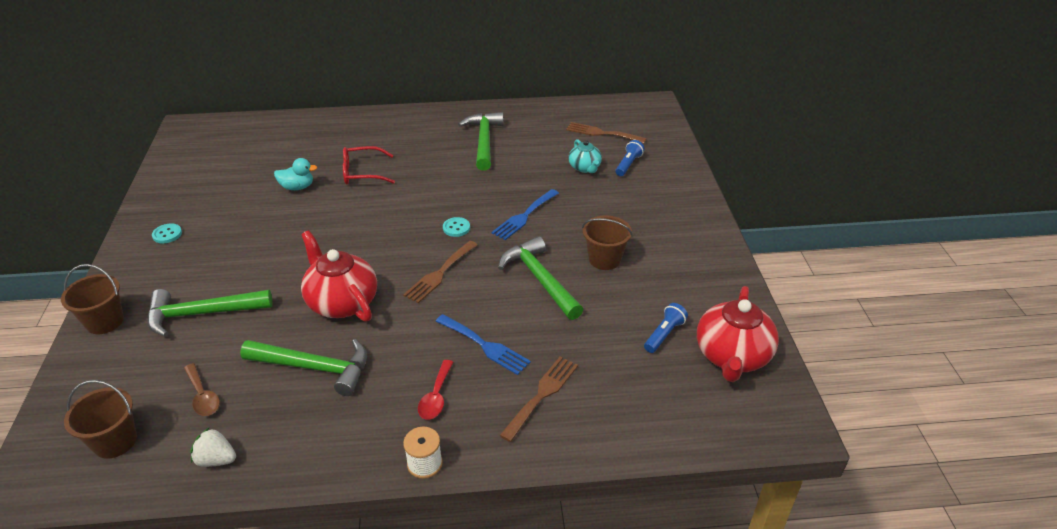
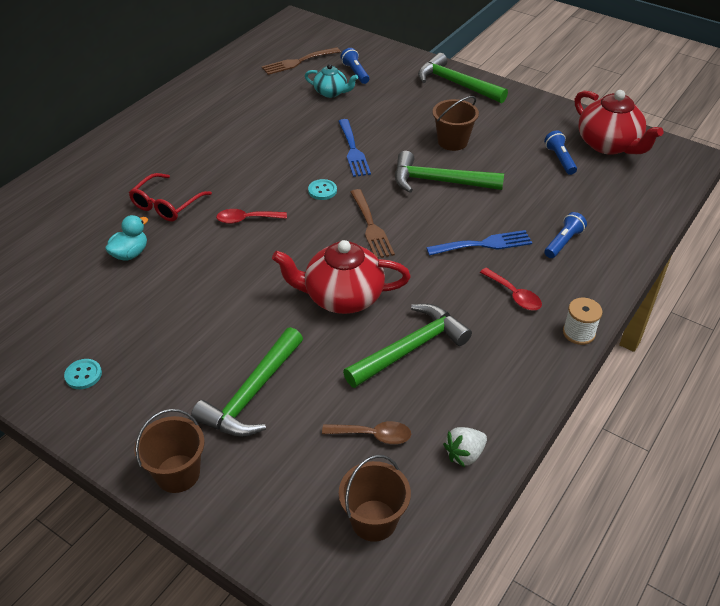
camera: 50 degrees left, 5 degrees up
(383, 212) = (246, 219): none -> red spoon
(484, 141) = (221, 119): green hammer -> green hammer (456, 84)
(542, 394) = (563, 242): brown fork -> blue flashlight

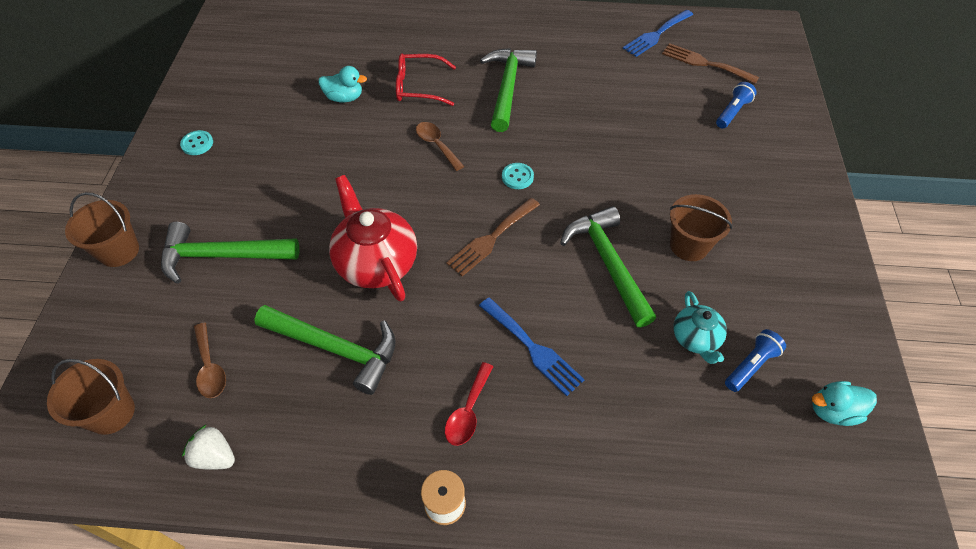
camera: 60 degrees right, 10 degrees up
(246, 219) = (436, 145): red spoon -> brown spoon
(331, 92) = (678, 110): turquoise teapot -> turquoise teapot (695, 338)
(353, 151) = (599, 171): blue fork -> blue fork (656, 35)
(456, 84) = (801, 203): green hammer -> green hammer (507, 87)
(563, 242) = (592, 429): blue flashlight -> none
(608, 145) = (833, 411): red teapot -> turquoise duck

